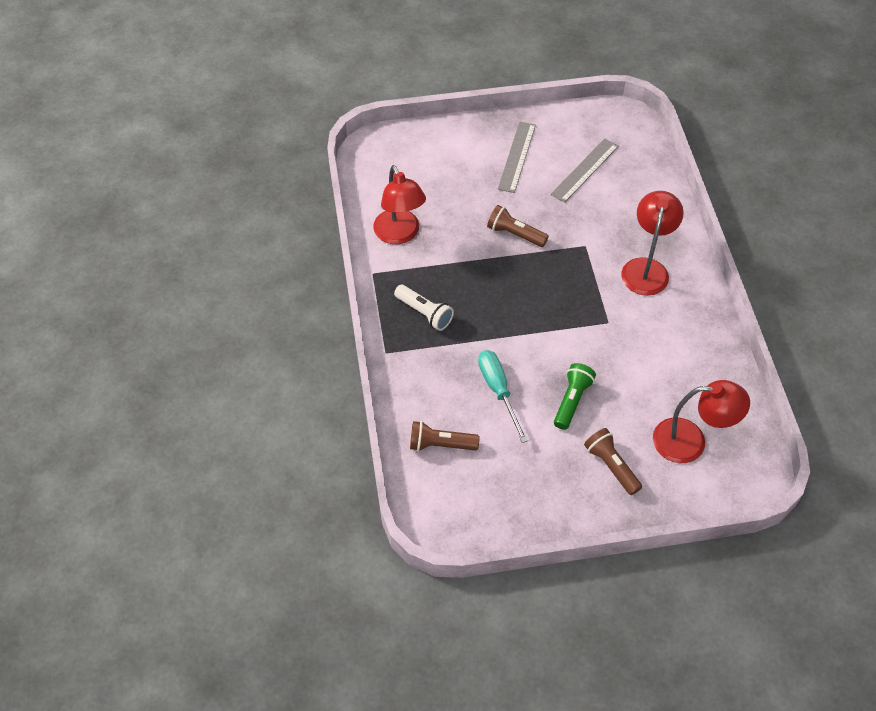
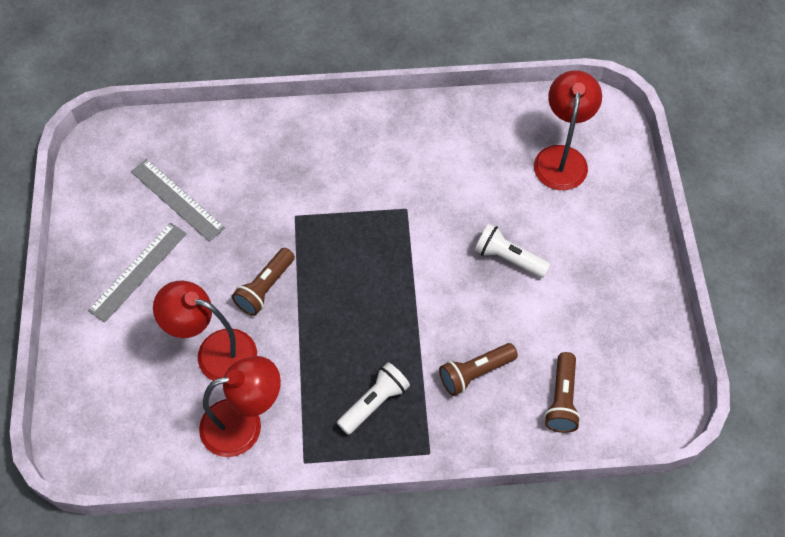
camera: 85 degrees left, 5 degrees up
(498, 390) = (492, 331): turquoise screwdriver -> none
(517, 156) = (138, 271): grey ruler -> grey ruler turned 75 degrees counterclockwise
(572, 401) = (508, 258): green flashlight -> white flashlight
(611, 466) = (590, 232): brown flashlight -> brown flashlight (475, 373)
(646, 268) = (336, 160): red lamp -> red lamp (215, 351)

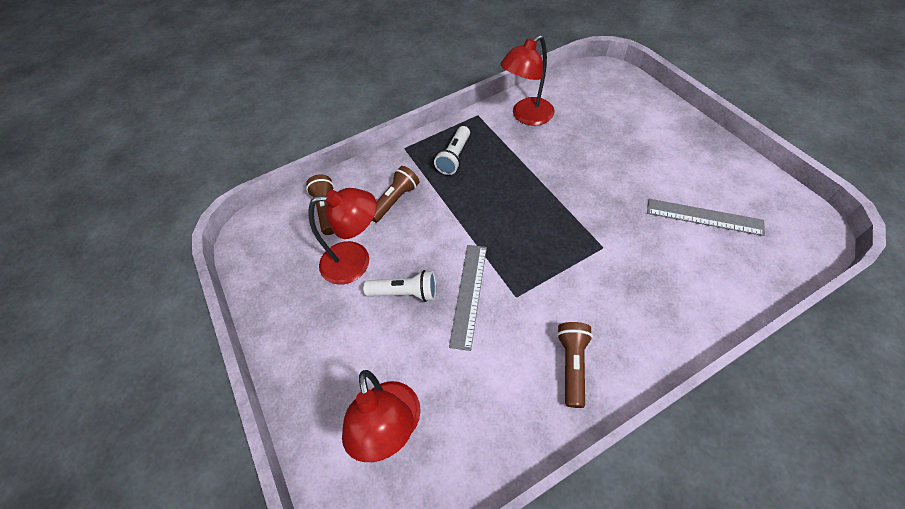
camera: 160 degrees right, 5 degrees down
(138, 271) = (674, 160): grey ruler -> grey ruler (468, 294)
(215, 351) = (577, 140): red lamp -> red lamp (356, 261)
(265, 288) = (579, 188): brown flashlight -> brown flashlight (572, 365)

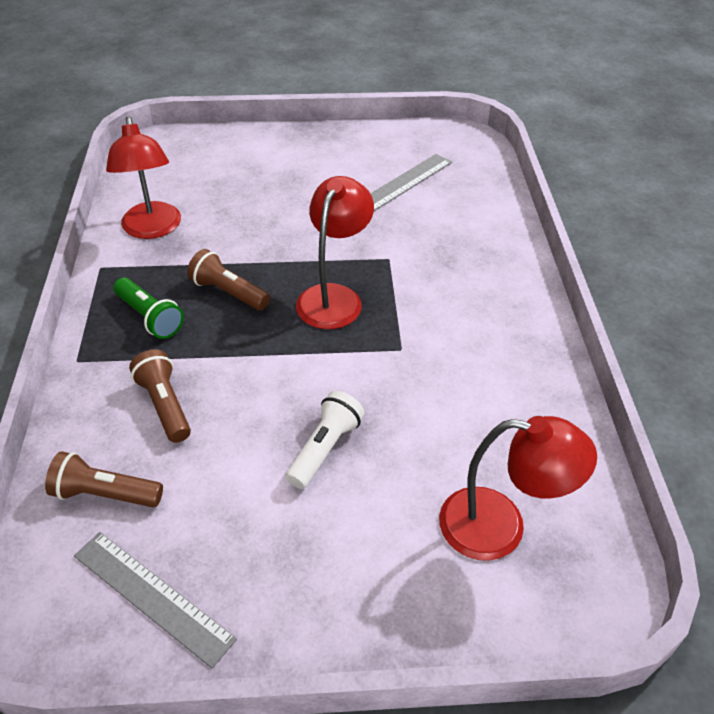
camera: 70 degrees left, 10 degrees down
(356, 261) = (233, 486): red lamp -> red lamp (334, 297)
(454, 157) = (150, 317): white flashlight -> green flashlight
(468, 294) = (370, 388): grey ruler -> grey ruler (152, 596)
(572, 365) = (506, 342): brown flashlight -> brown flashlight (228, 292)

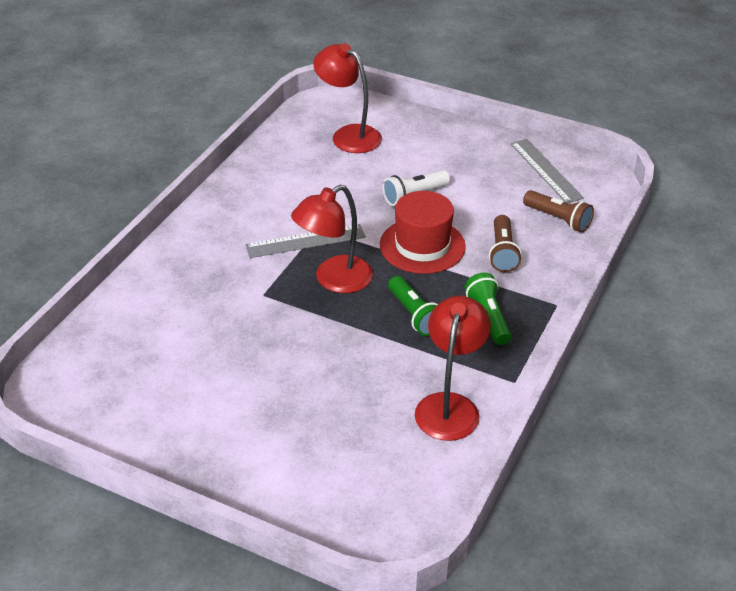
camera: 150 degrees left, 5 degrees down
(228, 292) = (414, 315): brown flashlight -> green flashlight
(268, 375) = (422, 246): none -> red hat
(405, 182) = (170, 364): grey ruler -> grey ruler (305, 241)

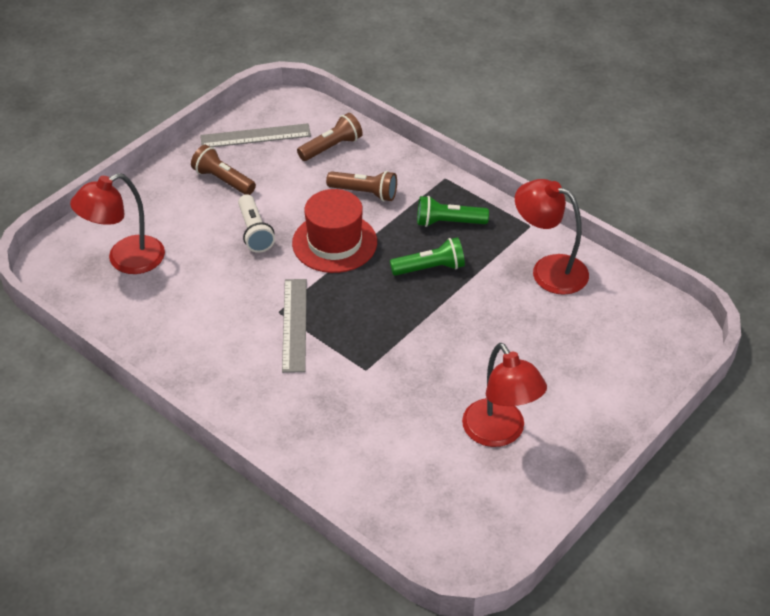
camera: 75 degrees left, 5 degrees up
(334, 280) = (362, 314): red lamp -> red lamp (500, 433)
(473, 164) = (223, 180): none -> brown flashlight

